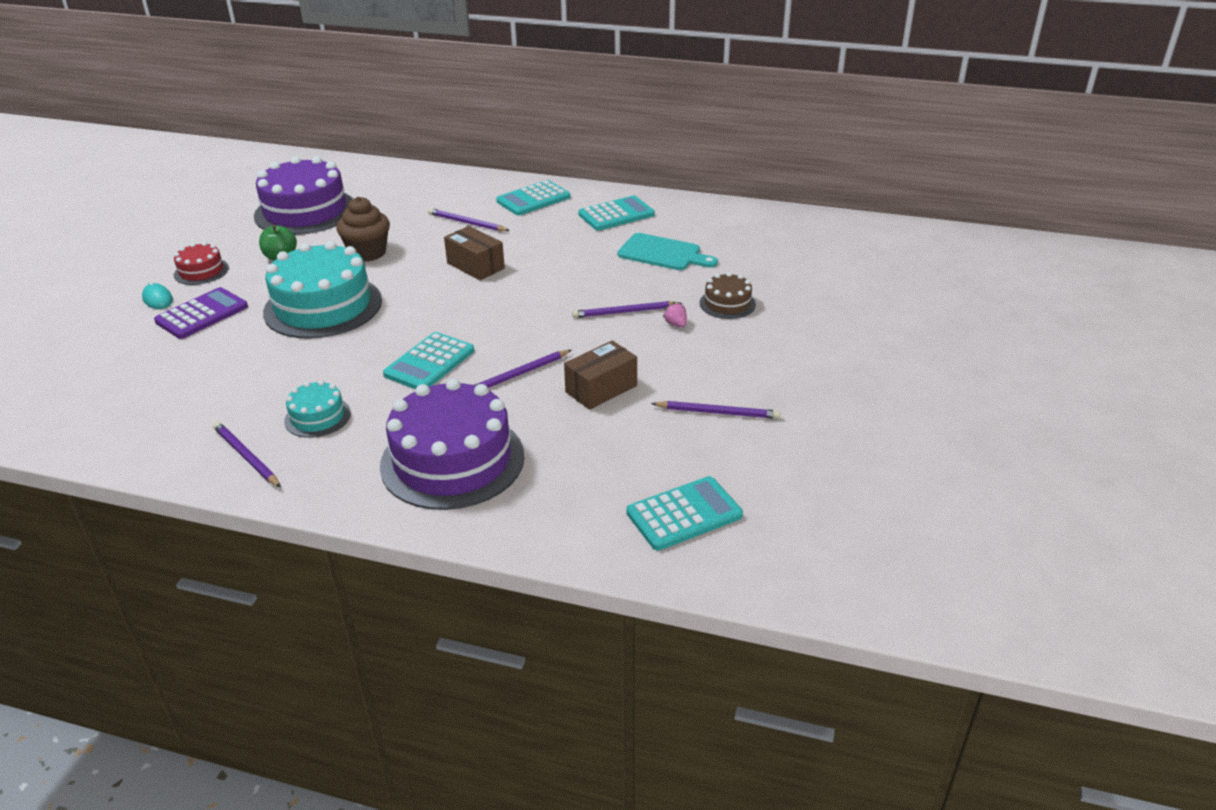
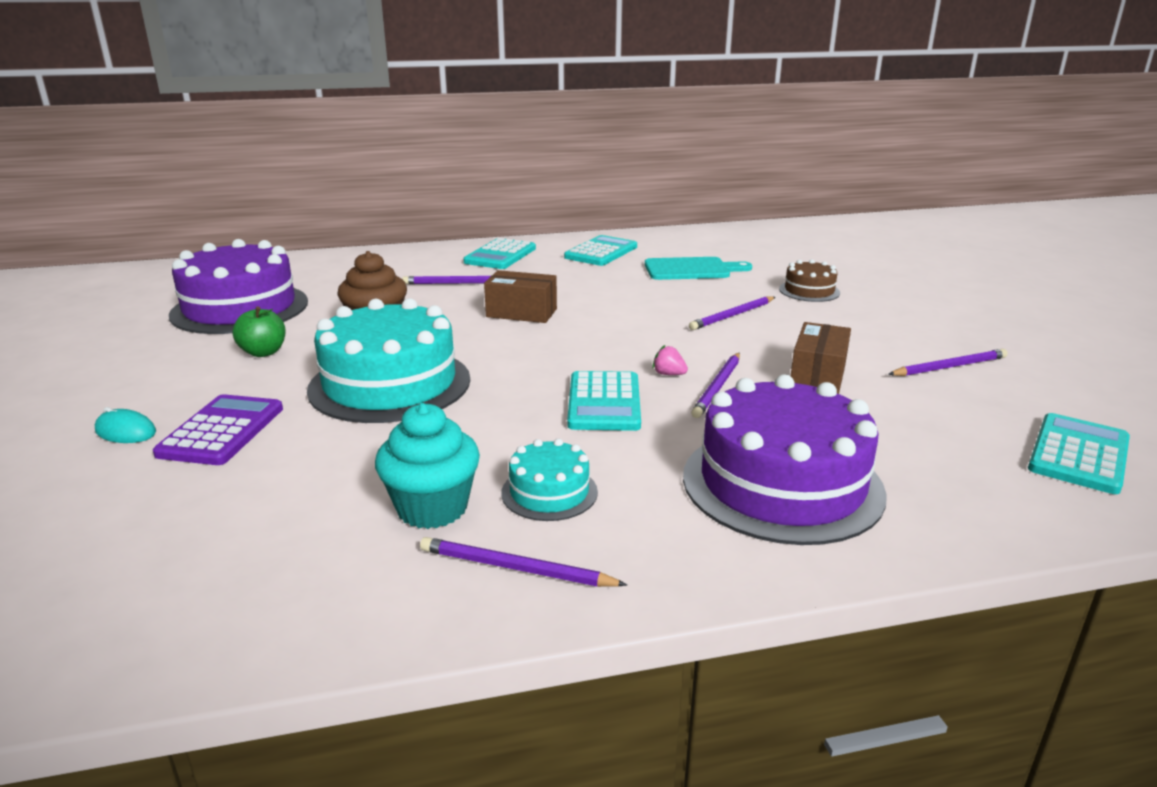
camera: 30 degrees left, 10 degrees down
(201, 271) = (161, 389): red cake -> none
(248, 405) = (432, 508): none -> turquoise cupcake
(676, 324) = (793, 314): pink strawberry -> pink strawberry (668, 374)

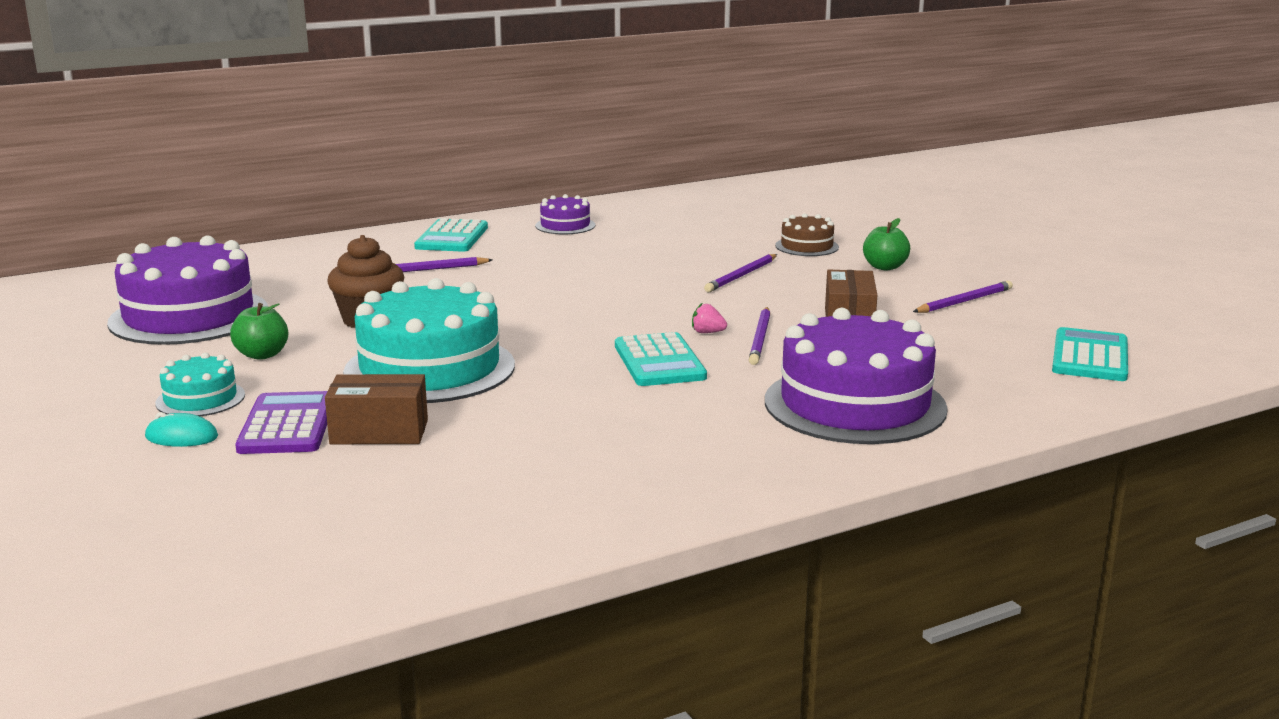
camera: 15 degrees left, 5 degrees down
(432, 508) = (555, 457): turquoise cupcake -> none
(516, 568) = (661, 487): purple pencil -> none
(521, 313) = (519, 292): brown box -> brown box (379, 432)
(549, 492) = (654, 434): turquoise cake -> turquoise cake (200, 399)
(601, 252) = (565, 225): turquoise calculator -> purple cake
(691, 269) = (674, 235): turquoise cutting board -> none
(878, 320) = (884, 267): none -> green apple

